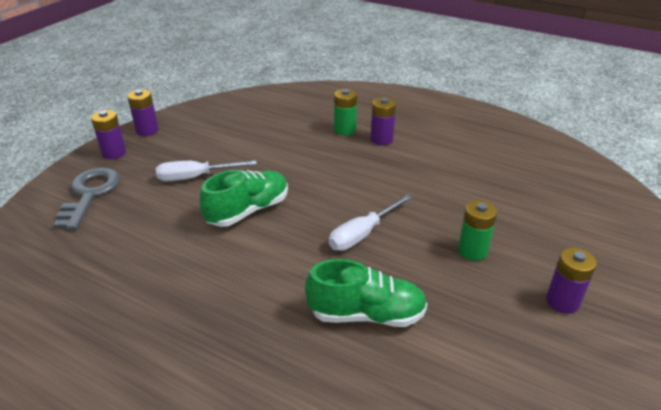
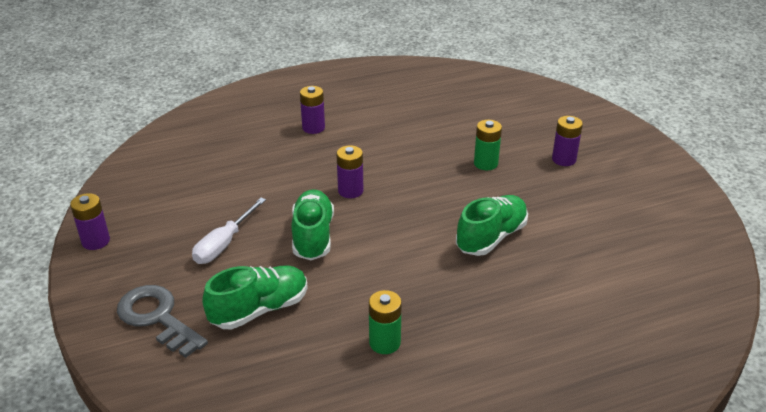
camera: 50 degrees left, 0 degrees up
(114, 153) = (105, 277): purple battery -> purple battery (350, 191)
(136, 233) = (260, 309): none -> green shoe
(345, 130) = (273, 137): green battery -> green battery (385, 343)
(362, 234) = (413, 197): white screwdriver -> none

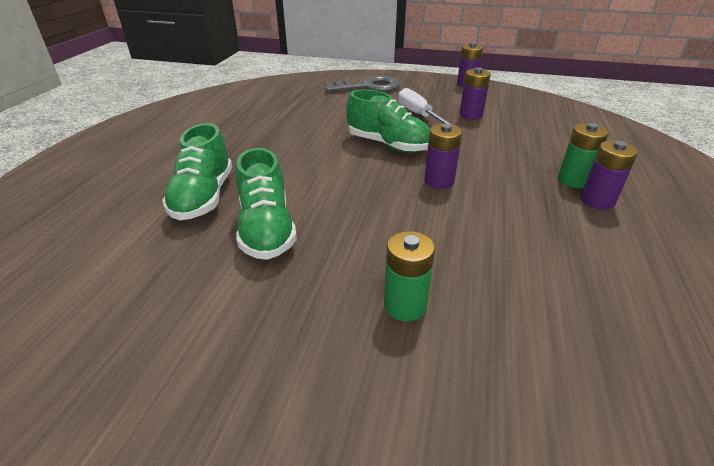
camera: 125 degrees right, 0 degrees up
(260, 309) = (334, 110): green shoe -> green shoe (203, 197)
(385, 343) = (241, 135): green battery -> green battery (573, 180)
(564, 159) = (329, 422): purple battery -> purple battery (471, 115)

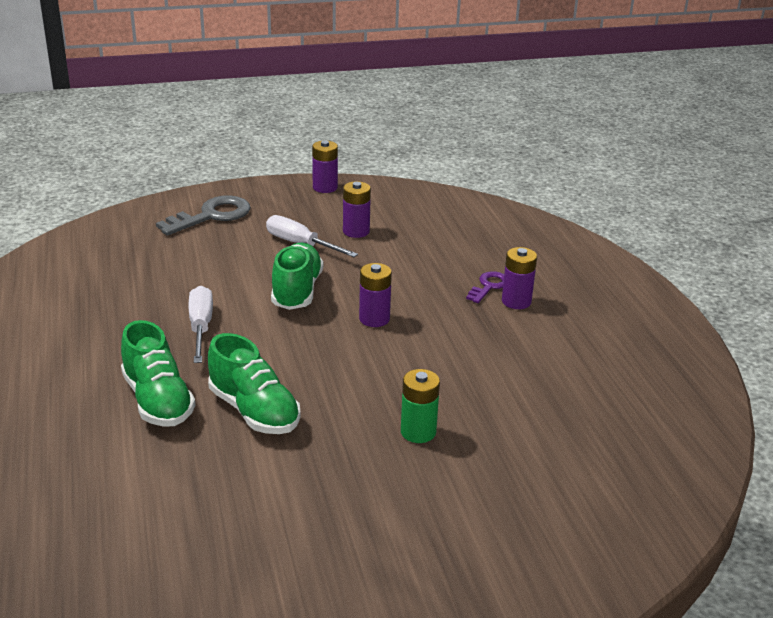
camera: 30 degrees left, 5 degrees down
(291, 152) = (200, 327): none -> white screwdriver
(388, 145) = (297, 291): green shoe -> green shoe turned 90 degrees counterclockwise
(573, 180) = (489, 286): green battery -> purple key

